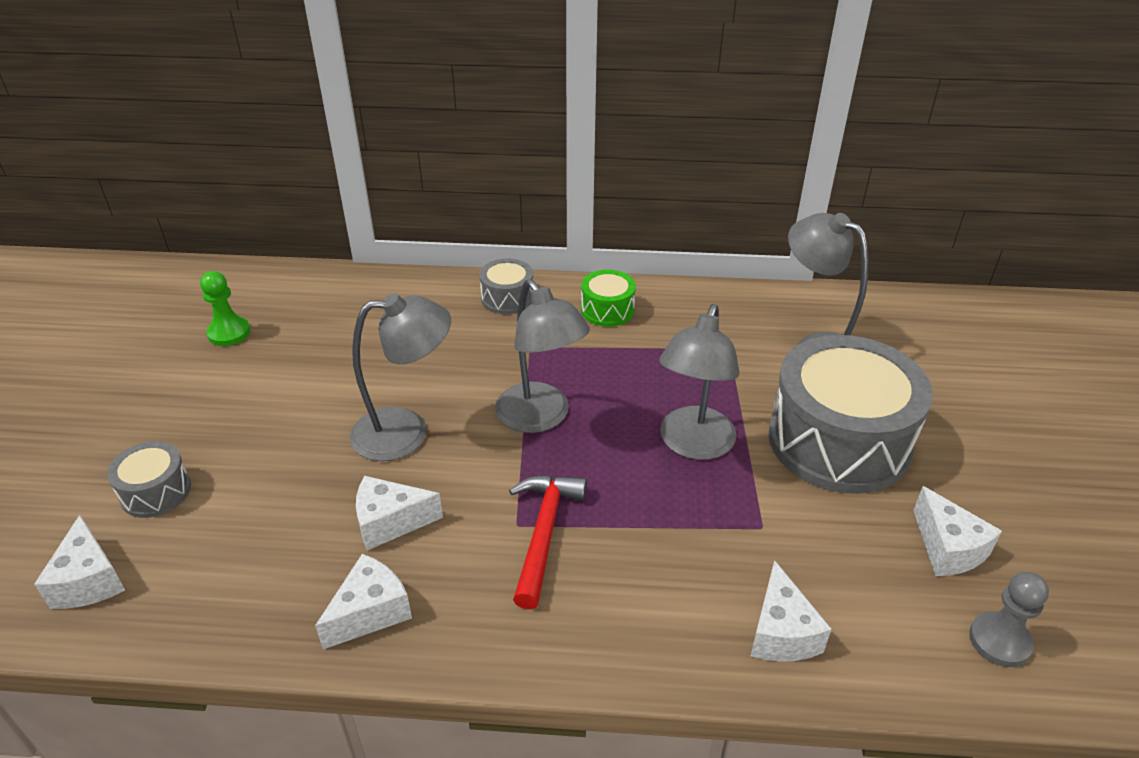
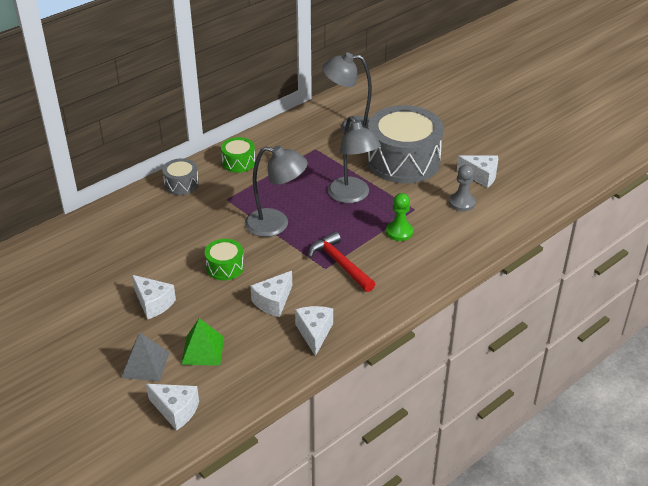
camera: 45 degrees left, 0 degrees up
(156, 492) = (145, 364): grey drum -> grey pyramid
(228, 523) = (202, 350): none -> green pyramid
(229, 333) = (55, 286): green pawn -> green pawn (399, 232)
(406, 432) = (225, 267): grey lamp -> green drum
(781, 632) = (462, 238): white cheese -> white cheese (153, 303)
(999, 641) = (526, 195): grey pawn -> grey pawn (462, 203)

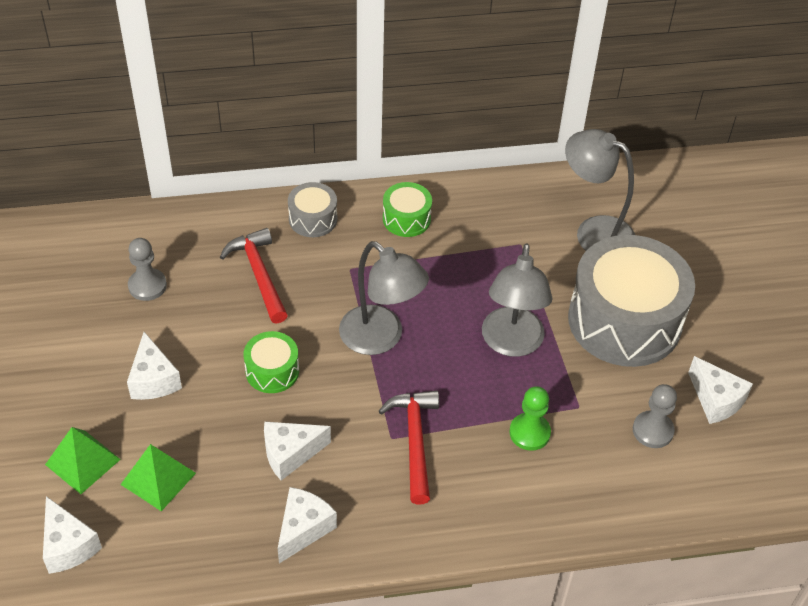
camera: 30 degrees right, 10 degrees up
(104, 259) = (147, 286): none -> grey pawn
(145, 364) = (83, 462): grey pyramid -> green pyramid
(173, 224) = (259, 275): none -> red hammer

